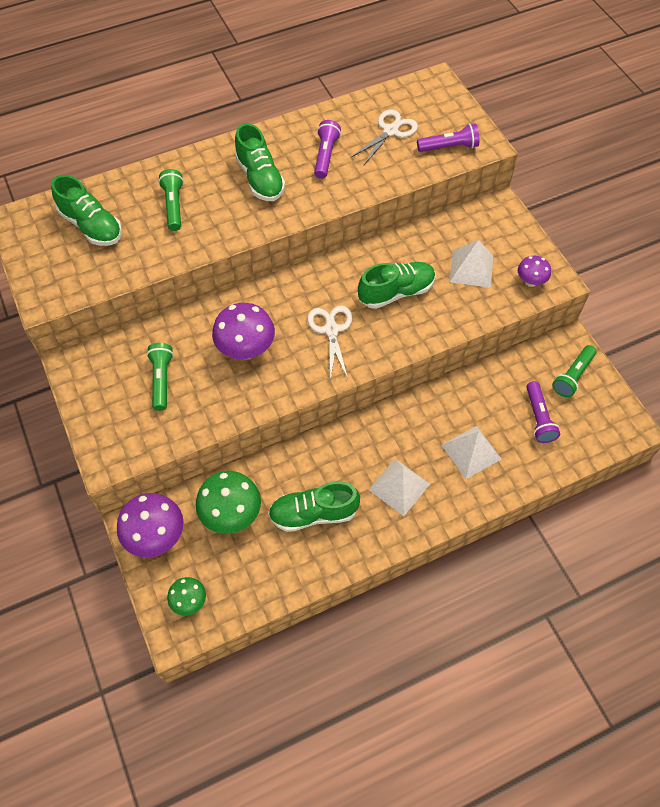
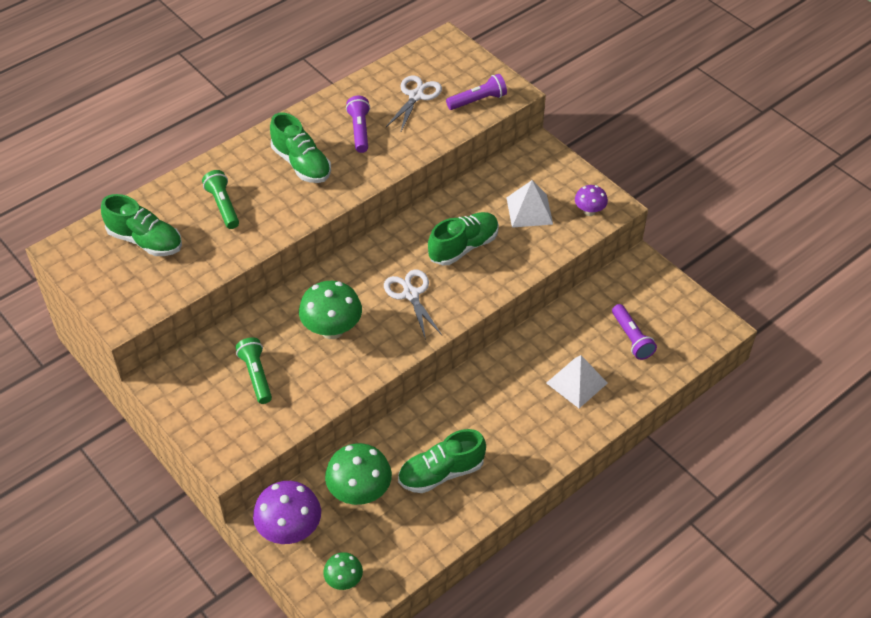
camera: 15 degrees left, 10 degrees down
(246, 349) = (332, 330): purple mushroom -> green mushroom
(399, 487) = (517, 430): white pyramid -> none
(573, 376) = (653, 293): green flashlight -> none

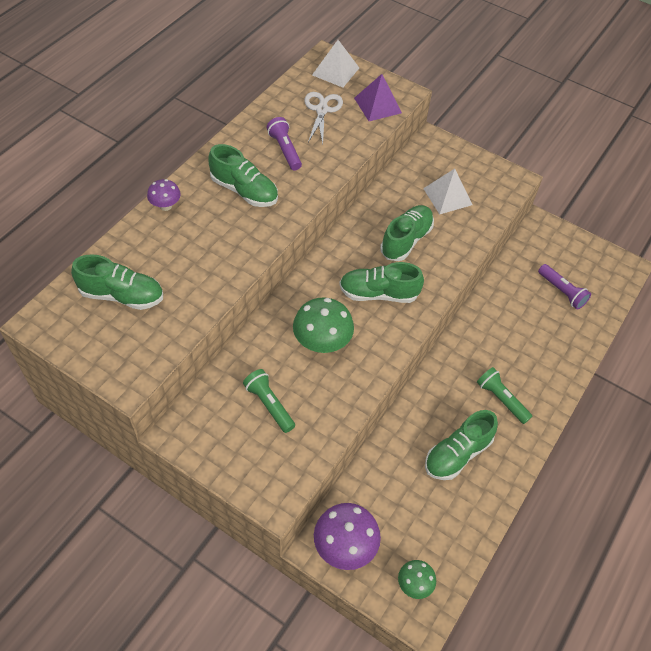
camera: 20 degrees left, 5 degrees up
(223, 206) = (186, 245): green flashlight -> green flashlight (501, 399)
(360, 492) = (393, 492): green mushroom -> none
(411, 294) = (378, 293): white scissors -> green shoe
(478, 100) = (377, 105): purple flashlight -> purple pyramid
(576, 382) = (535, 341): white pyramid -> white pyramid (335, 71)
(589, 211) = (497, 187): purple mushroom -> purple mushroom (165, 206)

